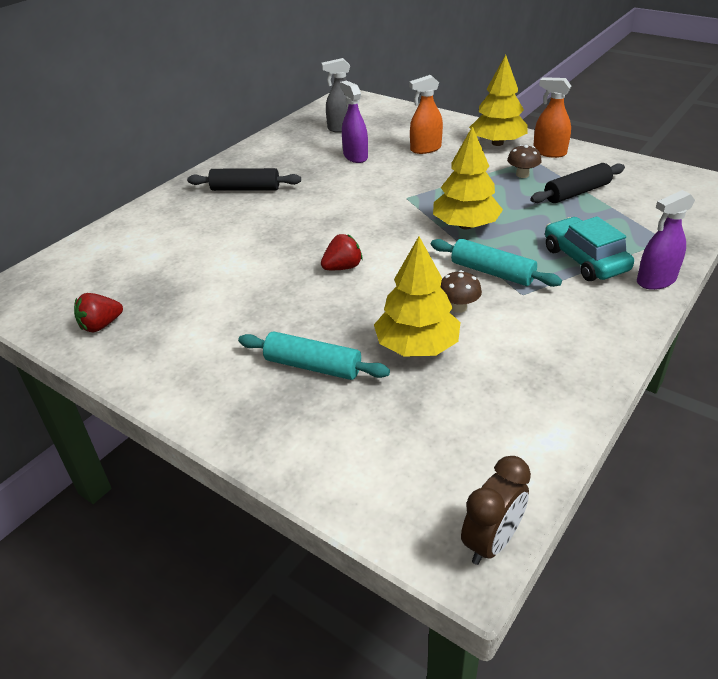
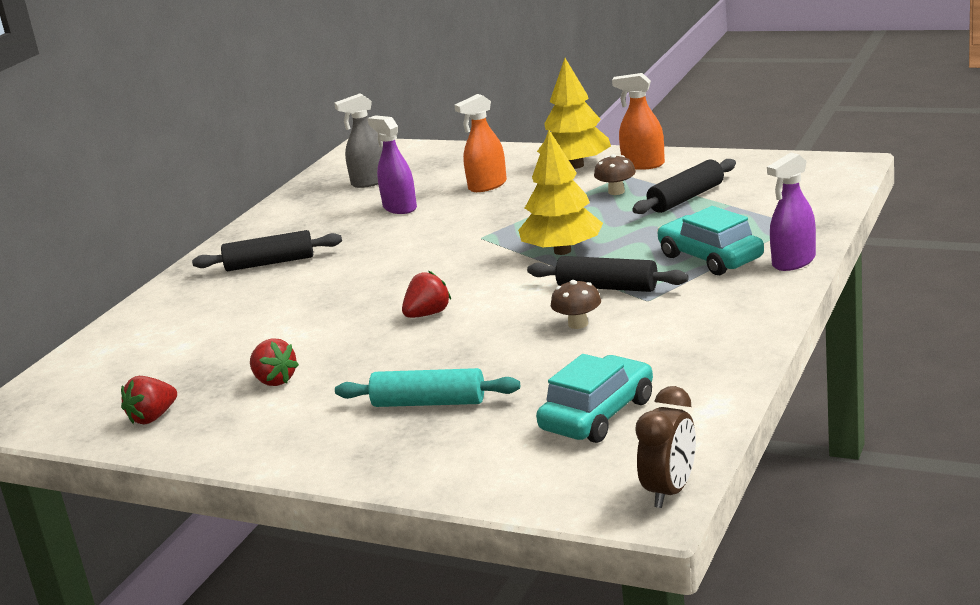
camera: 10 degrees left, 15 degrees down
(204, 309) = (274, 381): none -> red strawberry
(417, 346) = (542, 364): yellow tree -> none
(449, 420) = (597, 415): none -> turquoise car
(492, 272) = (607, 287): turquoise rolling pin -> black rolling pin

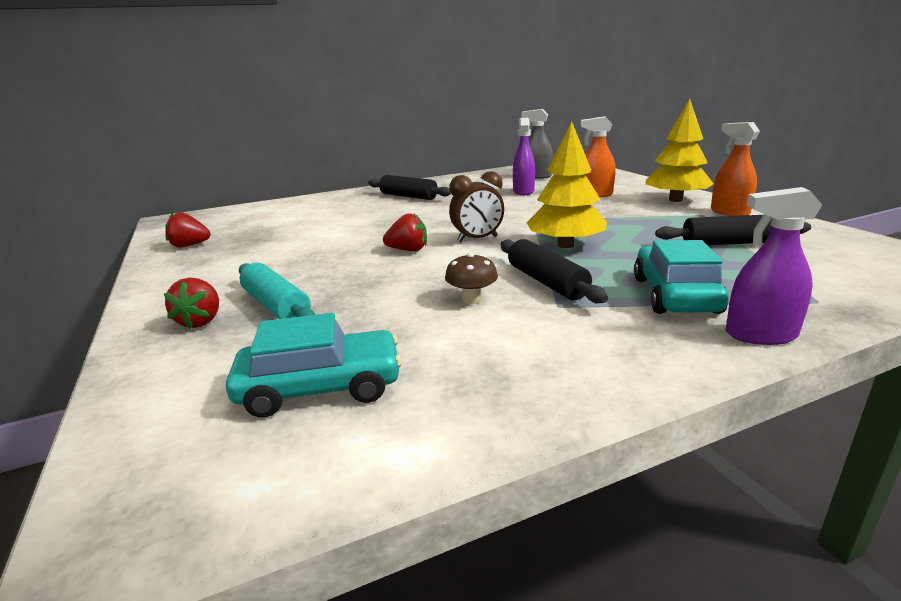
camera: 40 degrees right, 0 degrees up
(274, 381) = (265, 252): red strawberry -> red strawberry (201, 321)
(616, 192) = (677, 222): brown mushroom -> none
(670, 491) = (162, 539): brown clock -> brown clock (477, 239)

